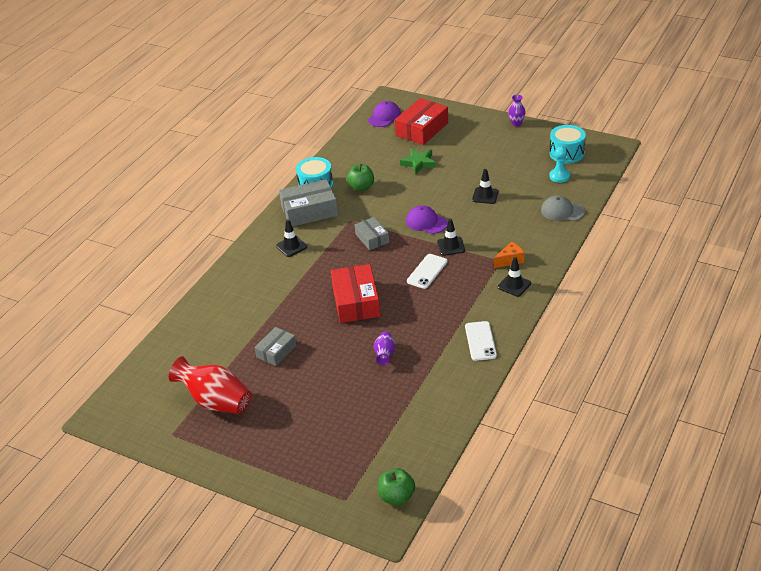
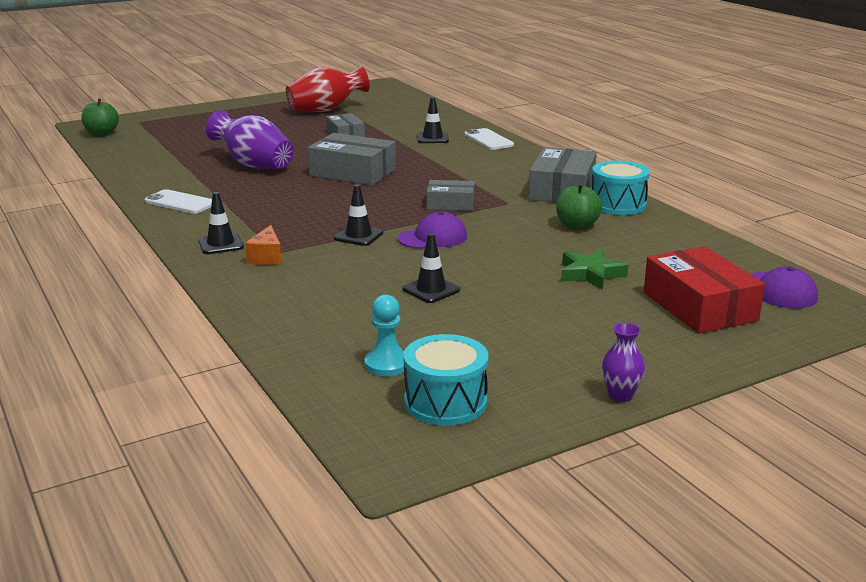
camera: 120 degrees right, 15 degrees down
(291, 246) = (502, 169): black traffic cone -> black traffic cone (432, 138)
(356, 301) = (353, 172): red box -> grey box
(385, 354) = (253, 165): purple vase -> purple vase, size x2.01
(427, 271) = (337, 212): white phone -> white phone (488, 140)
(562, 211) = (296, 328): grey cap -> none

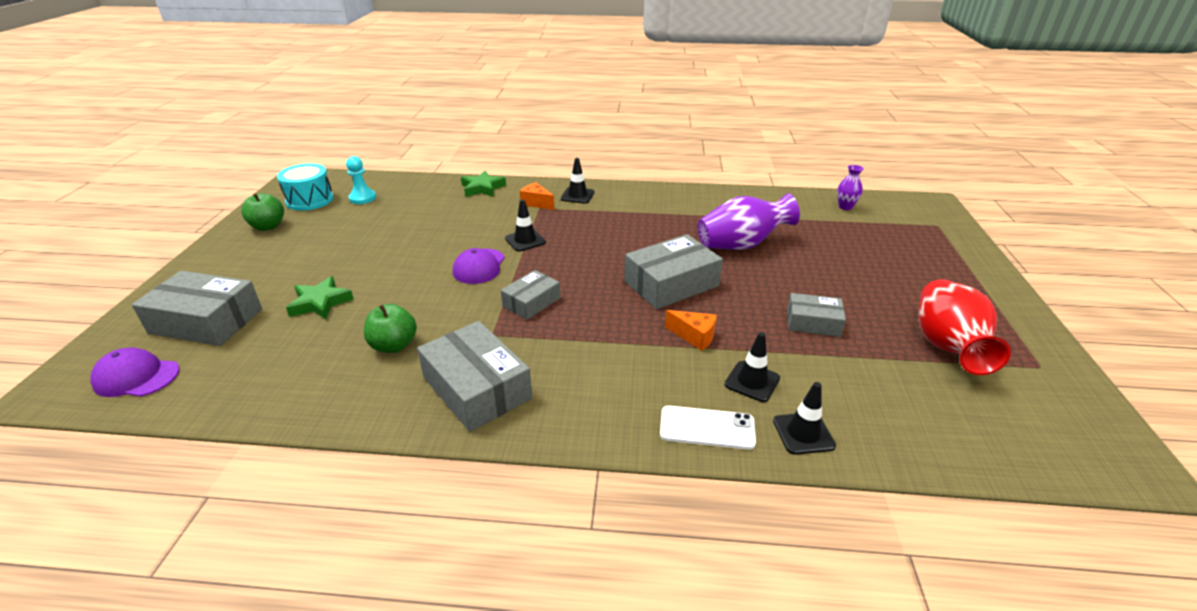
camera: 125 degrees right, 10 degrees up
(102, 133) = (898, 204): green apple -> green apple (268, 226)
(180, 202) = (674, 199): white phone -> none
(259, 300) = (482, 188): none -> green star
(410, 155) = (694, 336): none -> orange cheese
(431, 290) = (409, 236): black traffic cone -> black traffic cone (803, 433)
(618, 204) = (392, 404): turquoise drum -> none
(620, 396) = (220, 241): purple vase -> purple vase (845, 207)
(699, 306) = (206, 321): red box -> grey box

